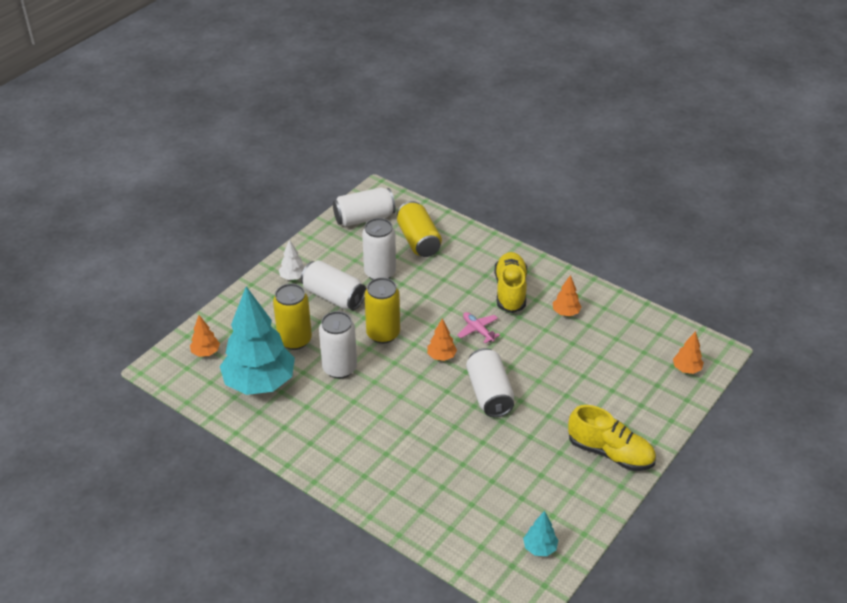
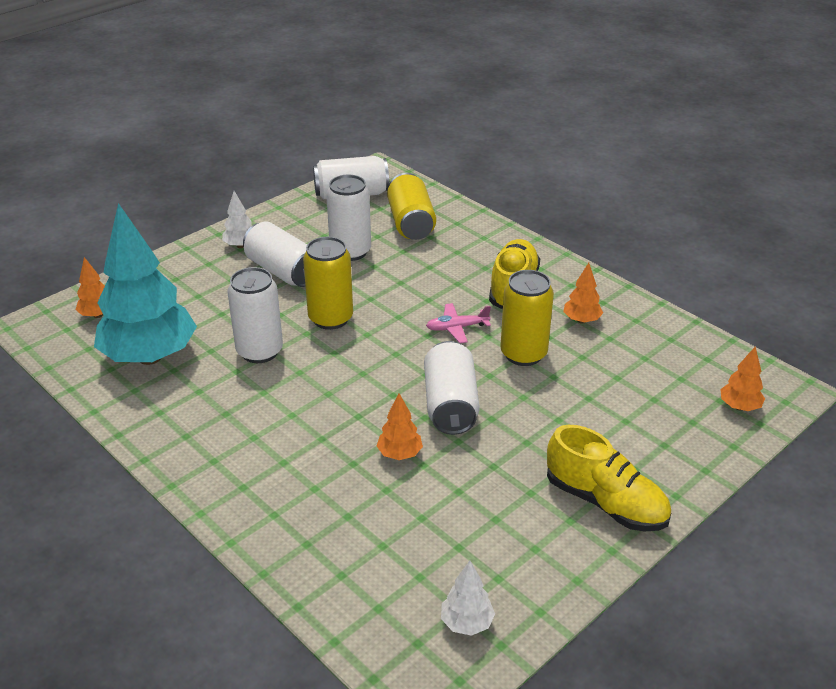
camera: 10 degrees right, 5 degrees down
(295, 340) = (215, 313): yellow can -> yellow can (523, 354)
(441, 356) = (399, 353): orange tree -> orange tree (400, 454)
(478, 330) = (457, 328): pink plane -> pink plane turned 75 degrees counterclockwise
(539, 548) = (466, 623): turquoise tree -> white tree

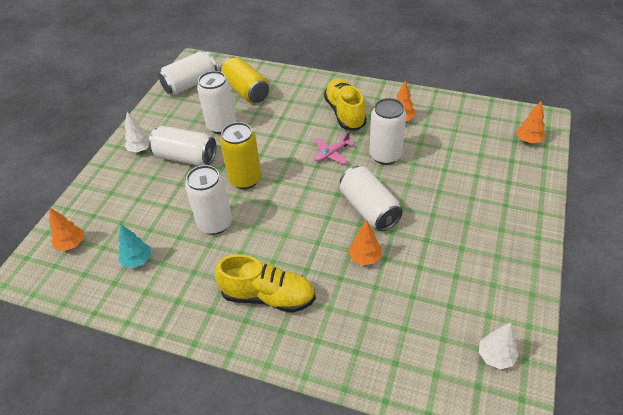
camera: 25 degrees left, 10 degrees up
(150, 357) = (138, 261): turquoise tree -> turquoise tree, size x0.41
(523, 354) = (385, 155): yellow can -> white can
(605, 502) = (507, 234): yellow shoe -> yellow shoe (268, 296)

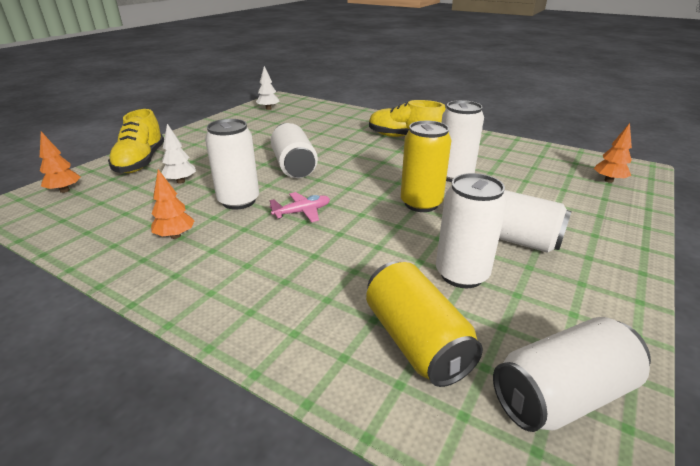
camera: 170 degrees left, 15 degrees down
(138, 261) = (526, 163): turquoise tree -> none
(140, 149) = (594, 260): white tree -> white tree (181, 181)
(345, 113) = (248, 259): yellow shoe -> yellow shoe (141, 162)
(365, 258) = (319, 144): orange tree -> none

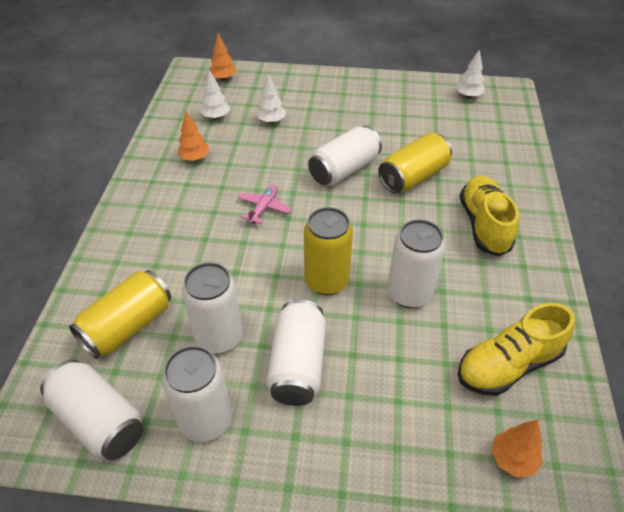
camera: 65 degrees right, 15 degrees up
(124, 208) = (216, 117): none -> white tree
(141, 162) = (288, 85): yellow shoe -> yellow shoe (508, 365)
(239, 201) = (260, 165): white can -> white can (205, 420)
(302, 212) = (264, 208): pink plane -> pink plane turned 105 degrees counterclockwise
(333, 145) = (413, 177): none -> yellow can

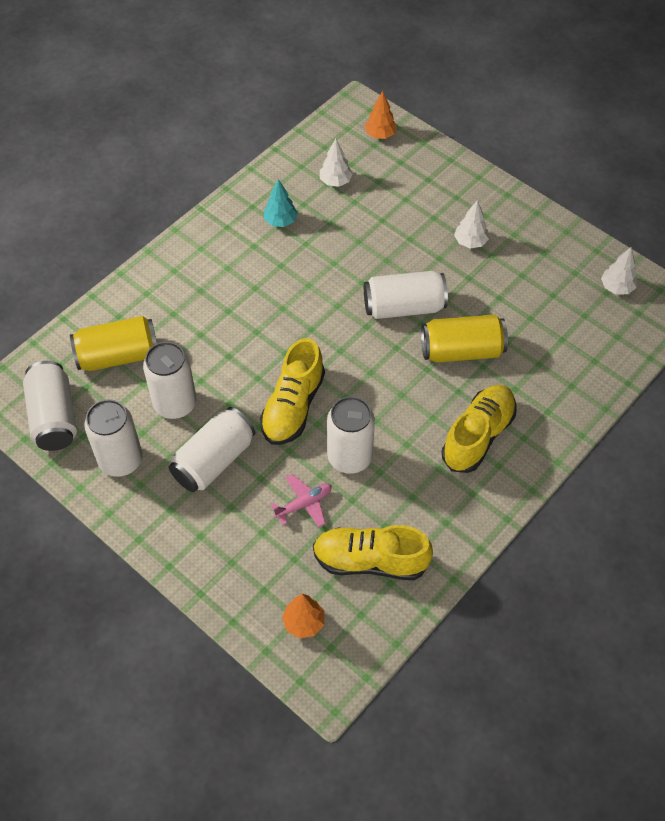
camera: 35 degrees right, 10 degrees up
(195, 158) = (280, 221): orange tree -> turquoise tree
(264, 208) = (299, 307): pink plane -> pink plane (304, 504)
(271, 121) = (383, 214): white tree -> white tree (470, 242)
(326, 281) = (293, 406): yellow can -> yellow shoe

